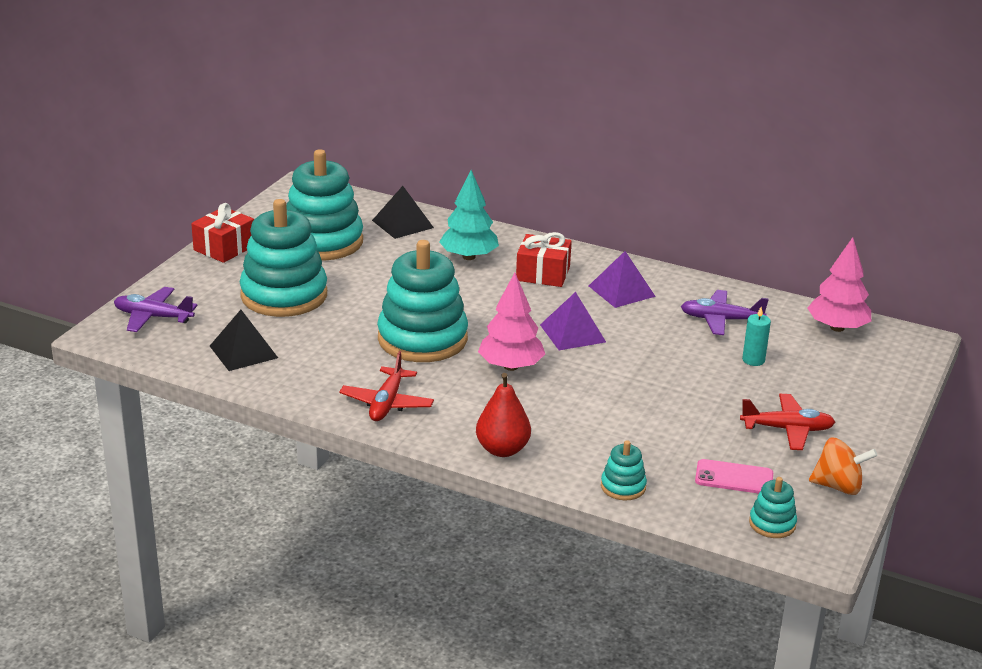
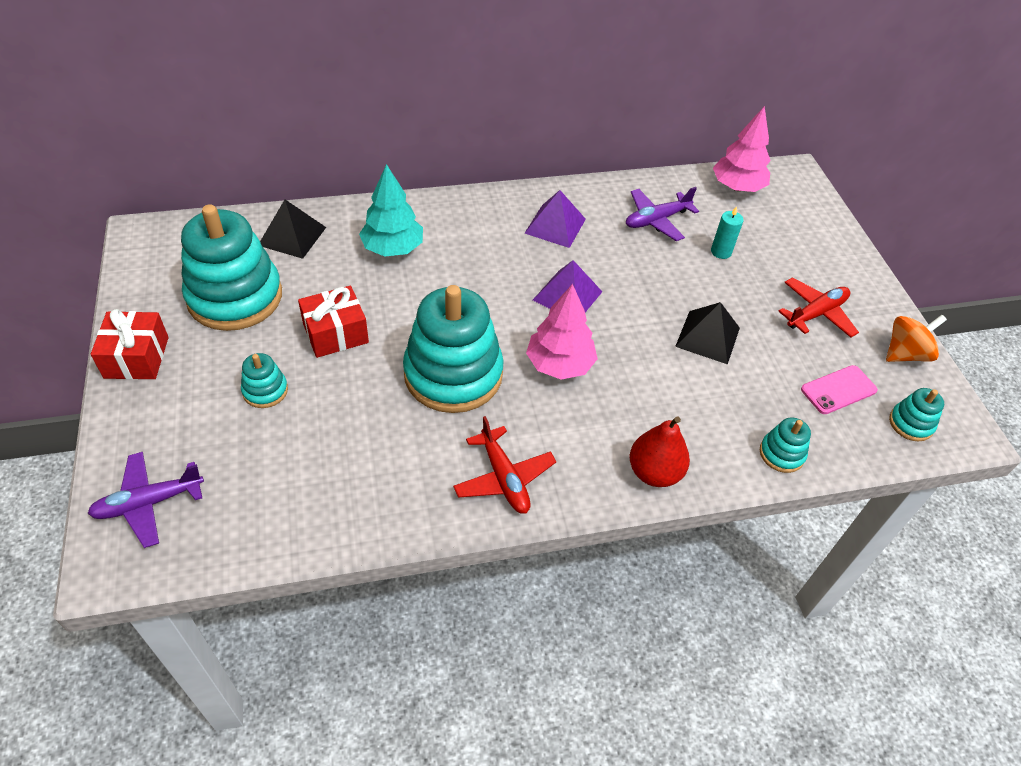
camera: 40 degrees left, 20 degrees up
(243, 352) = (298, 494): black pyramid -> black pyramid (708, 337)
(284, 295) = (265, 390): turquoise stacking toy -> turquoise stacking toy, size x0.44
(543, 274) = (475, 237): red gift -> red gift (335, 333)

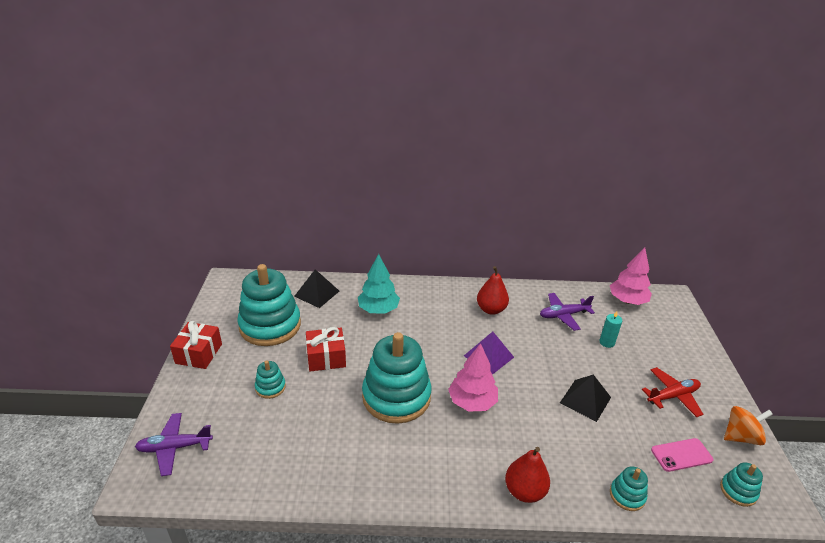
camera: 15 degrees right, 15 degrees down
(504, 478) = (413, 475): red plane -> none
(555, 226) = (491, 309): purple pyramid -> red pear

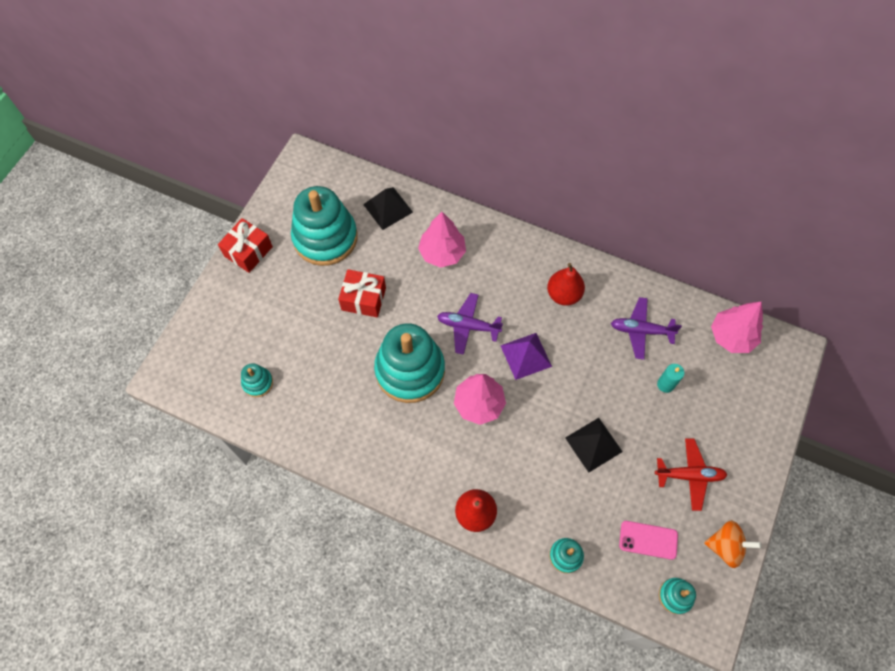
camera: 25 degrees right, 30 degrees up
(174, 447) = (200, 352): purple plane -> purple plane (468, 326)
(270, 387) = (299, 316): turquoise stacking toy -> turquoise stacking toy (257, 383)
(378, 309) = (442, 253): turquoise tree -> pink tree

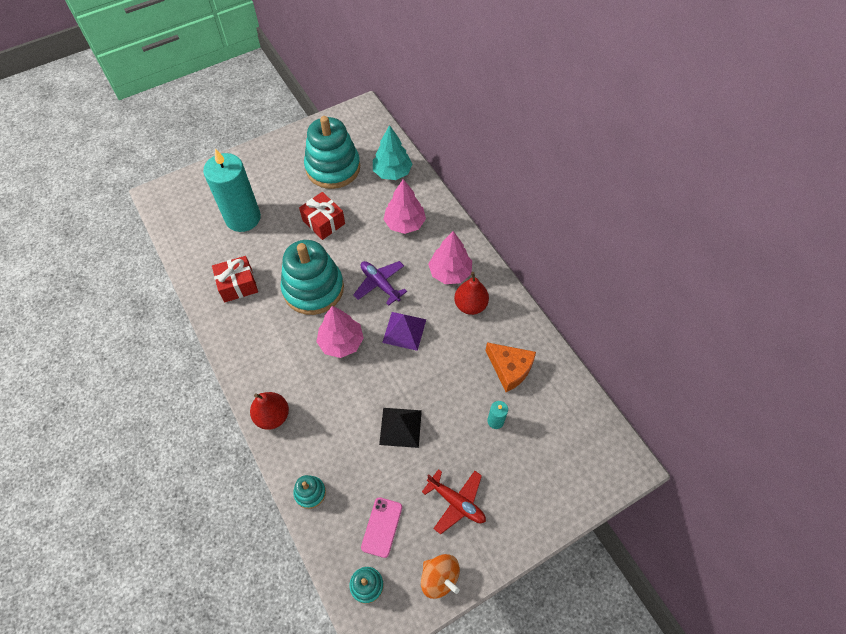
camera: 35 degrees right, 5 degrees down
(248, 251) = (276, 148): red gift -> red gift (238, 285)
(257, 383) = (209, 234): turquoise stacking toy -> none
(278, 344) = (243, 218): none -> turquoise candle
(388, 208) = (392, 172): black pyramid -> turquoise tree
(641, 330) = (510, 369): purple plane -> orange cheese
(648, 540) = (382, 527): pink phone -> pink phone turned 60 degrees clockwise
(731, 336) = (583, 420): pink tree -> pink tree (450, 272)

